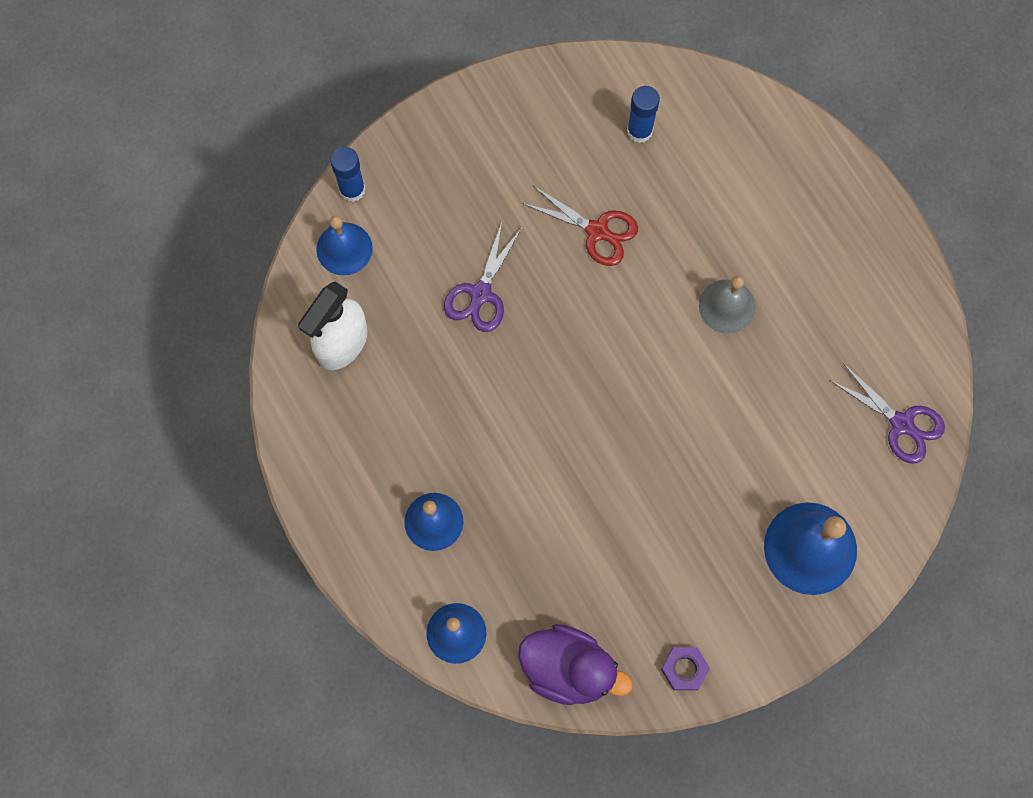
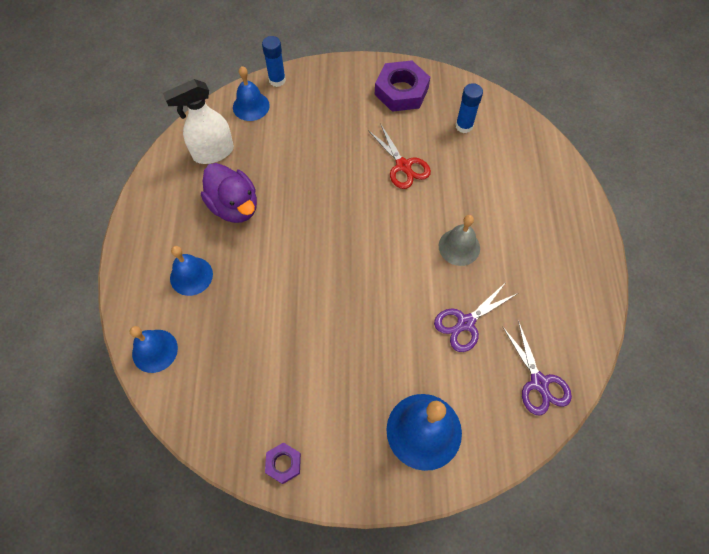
camera: 30 degrees right, 10 degrees down
(481, 294) = (310, 165): purple scissors -> purple scissors (466, 323)
(529, 119) = (401, 91): none -> purple nut
(568, 669) = (207, 416): purple duck -> purple duck (234, 206)

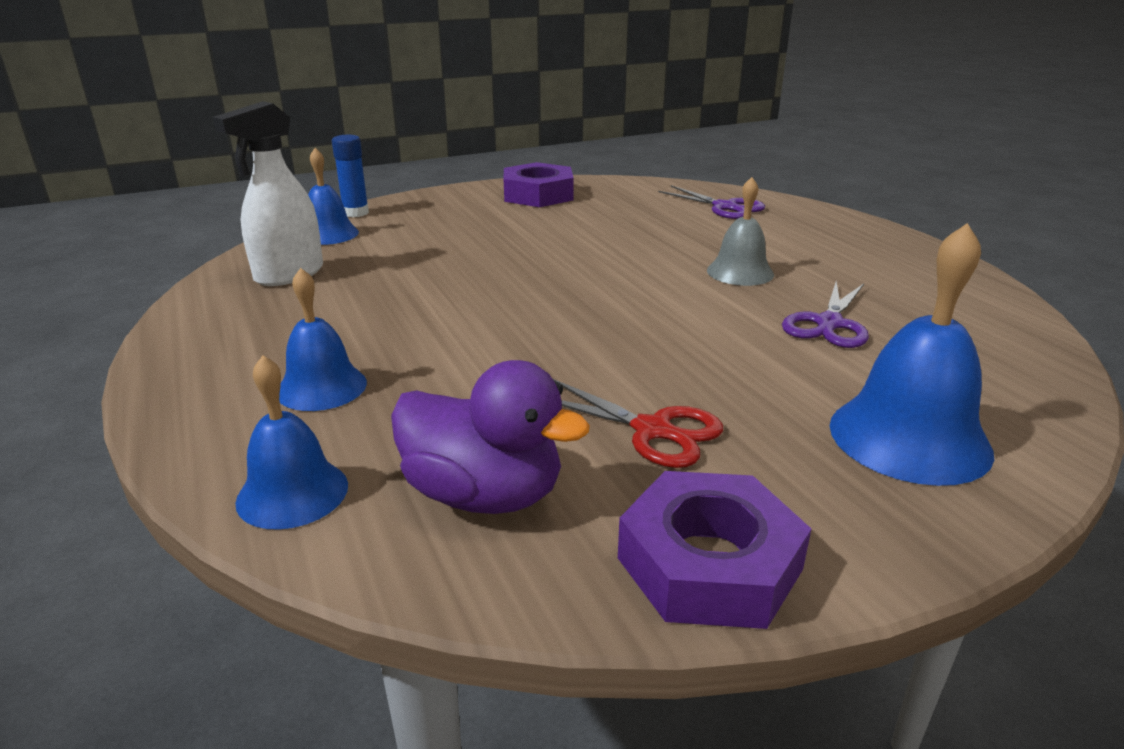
camera: 25 degrees left, 35 degrees down
(234, 206) = (359, 308): purple duck -> purple duck (484, 494)
(283, 463) = (709, 563): purple nut -> purple nut, size x1.93
(403, 166) = (595, 235): red scissors -> red scissors (652, 430)
(464, 126) = (642, 201): blue glue stick -> none
(539, 382) = (997, 346): purple scissors -> purple scissors (724, 207)

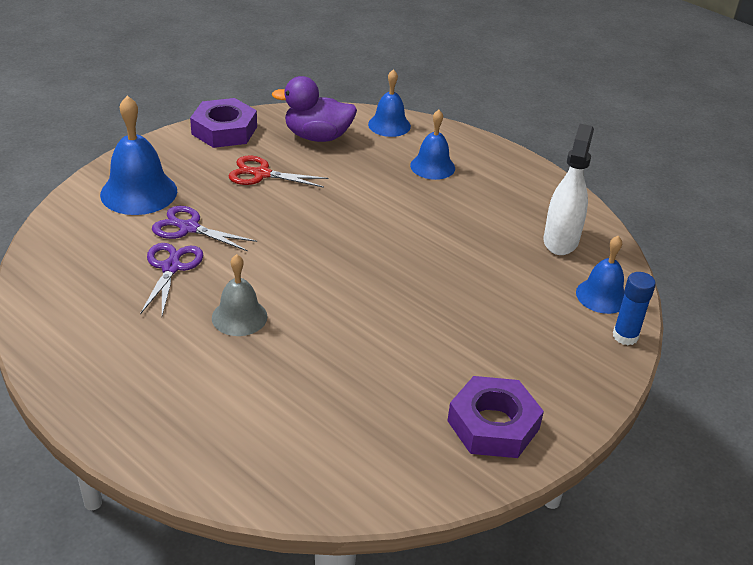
camera: 155 degrees right, 10 degrees up
(724, 207) = (275, 447): purple scissors -> purple scissors (189, 228)

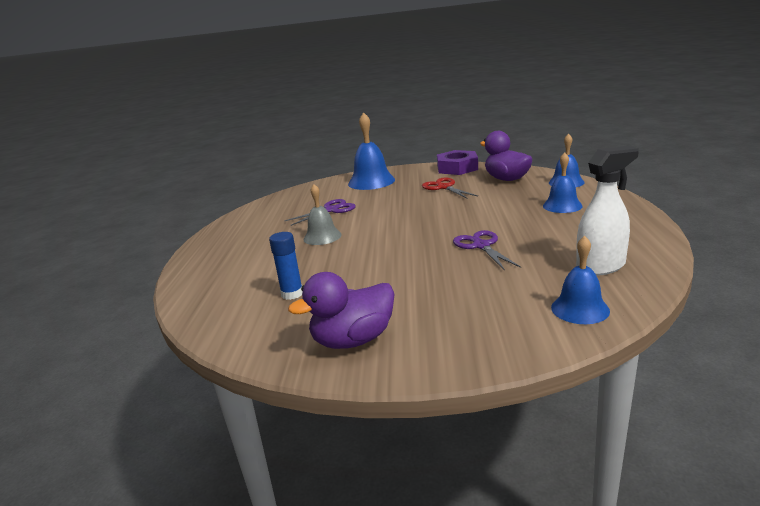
camera: 55 degrees right, 15 degrees down
(189, 228) = (367, 198): purple scissors -> purple scissors (481, 246)
(493, 425) = (353, 340): purple nut -> purple duck
(625, 336) = (556, 340): blue glue stick -> blue glue stick (292, 294)

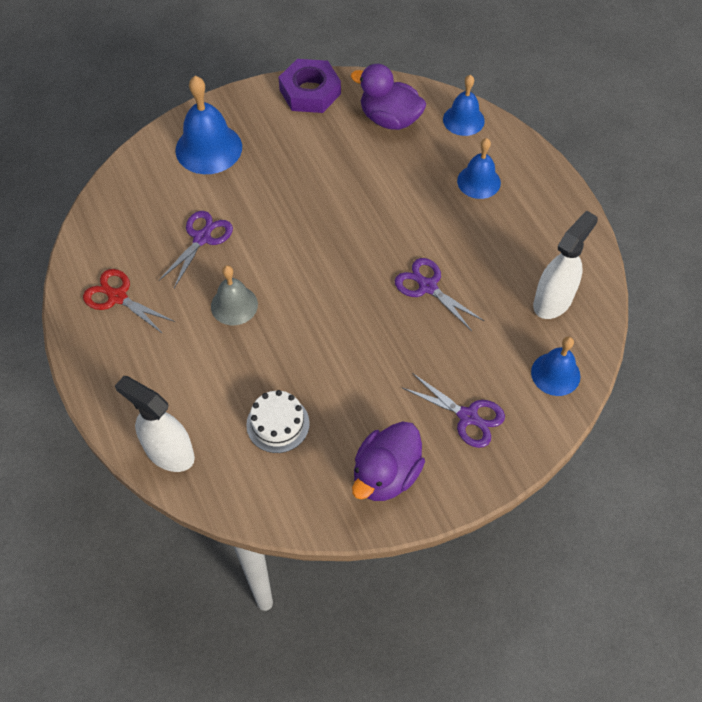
camera: 30 degrees left, 35 degrees up
(199, 293) = (169, 452): none -> white spray bottle
(292, 294) = (278, 424): blue glue stick -> white cake
(444, 187) = (320, 153): red scissors -> red scissors (117, 297)
(465, 319) = (468, 416): none -> purple scissors

